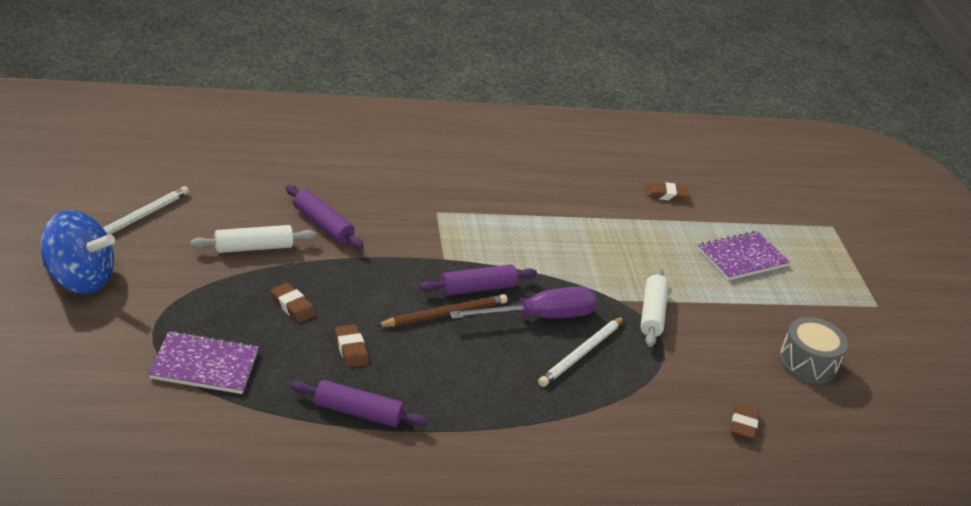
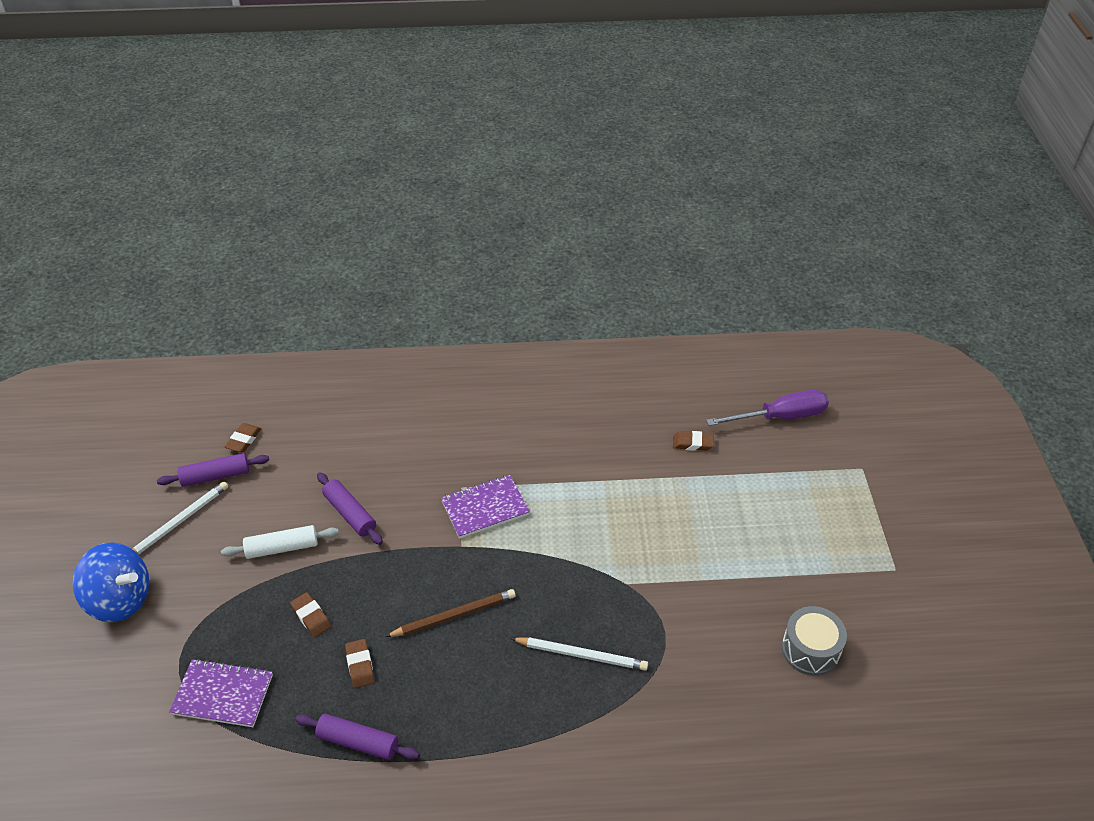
camera: 10 degrees right, 10 degrees up
(477, 288) = (489, 580): purple rolling pin -> purple rolling pin (215, 476)
(539, 317) = (546, 611): purple screwdriver -> purple screwdriver (780, 417)
(581, 354) = (581, 655): white pencil -> white pencil turned 120 degrees counterclockwise
(652, 313) = (659, 598): white rolling pin -> none
(742, 258) = (760, 519): purple notebook -> purple notebook (485, 508)
(743, 425) = (733, 733): brown eraser -> brown eraser (243, 440)

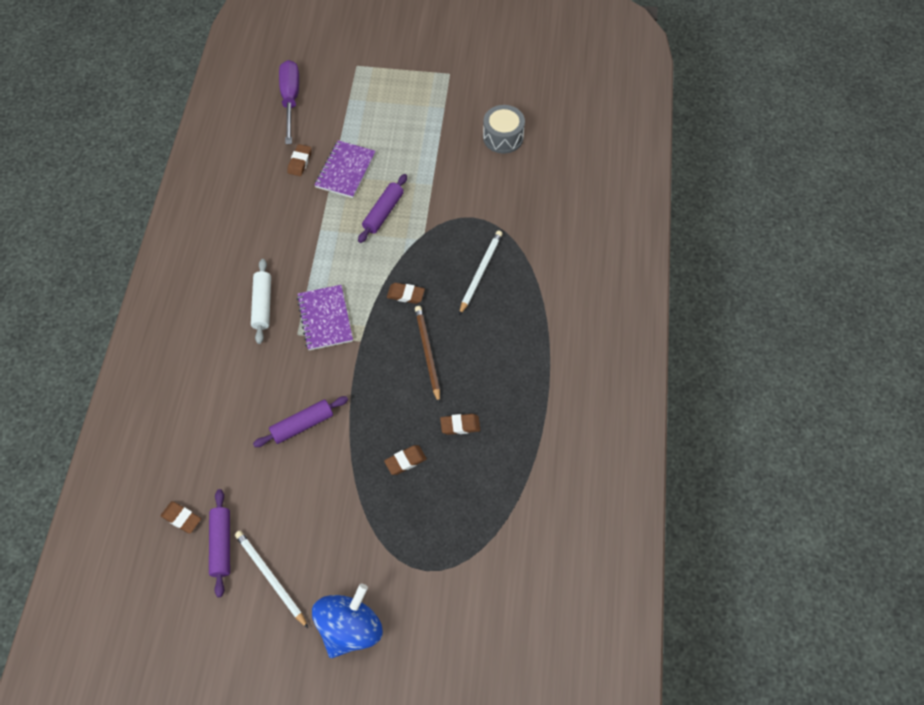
camera: 80 degrees left, 15 degrees up
(223, 694) = (467, 532): purple notebook -> purple notebook (345, 170)
(282, 548) = (326, 484): white rolling pin -> white rolling pin (262, 305)
(358, 742) = (527, 431): purple rolling pin -> purple rolling pin (383, 212)
(531, 579) = (405, 295): none -> brown eraser

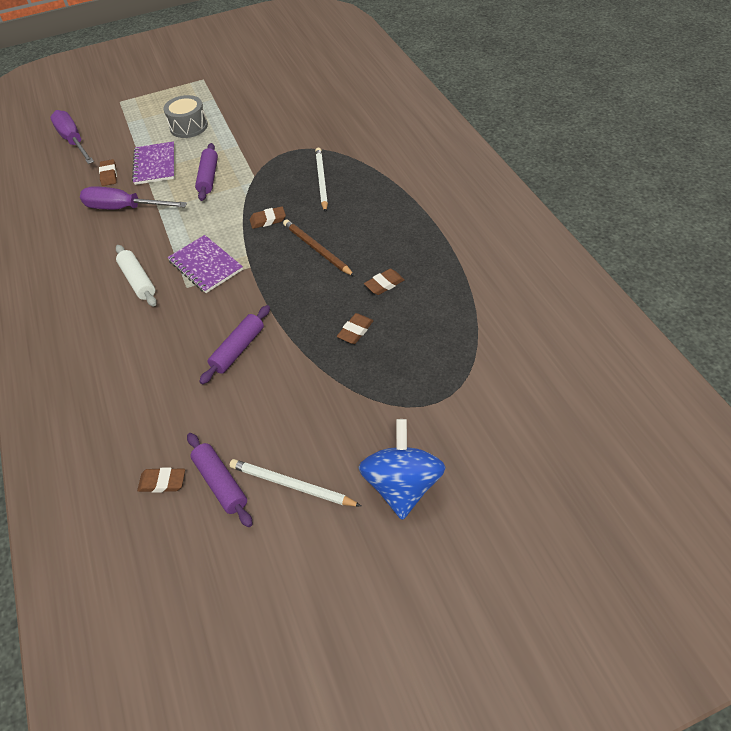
camera: 25 degrees left, 10 degrees down
(292, 212) = (124, 208): none -> purple screwdriver
(503, 137) = (275, 97): grey drum -> grey drum (188, 126)

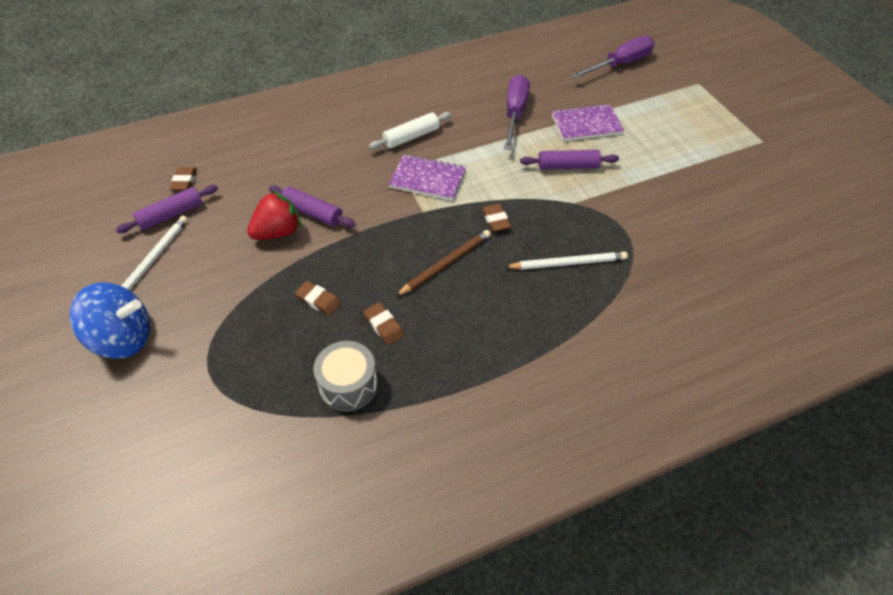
camera: 85 degrees right, 0 degrees up
(109, 175) = (566, 96): brown eraser -> none
(188, 126) = (660, 141): grey drum -> grey drum (348, 385)
(205, 265) = (427, 179): purple notebook -> purple notebook turned 60 degrees clockwise
(262, 374) = (278, 232): none -> red strawberry

